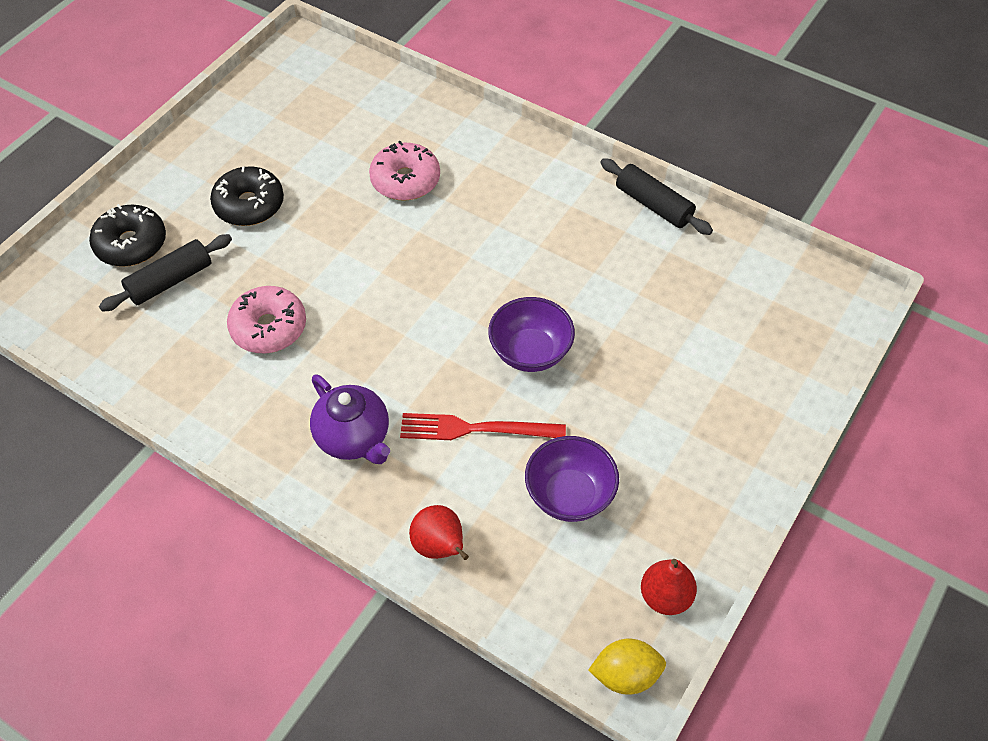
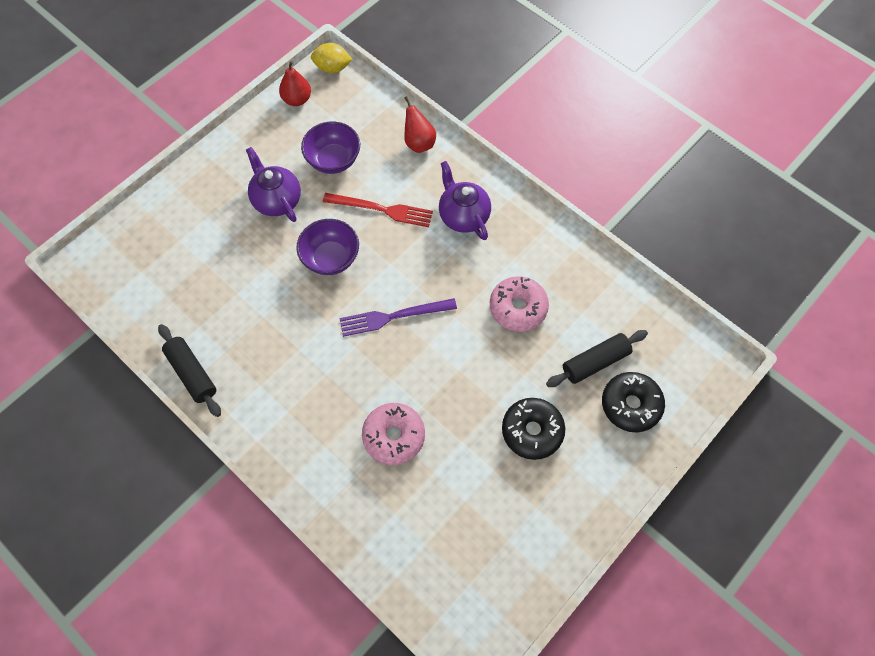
camera: 170 degrees left, 10 degrees up
(430, 295) = (393, 317): none -> purple fork
(633, 419) = (277, 200): none -> purple teapot

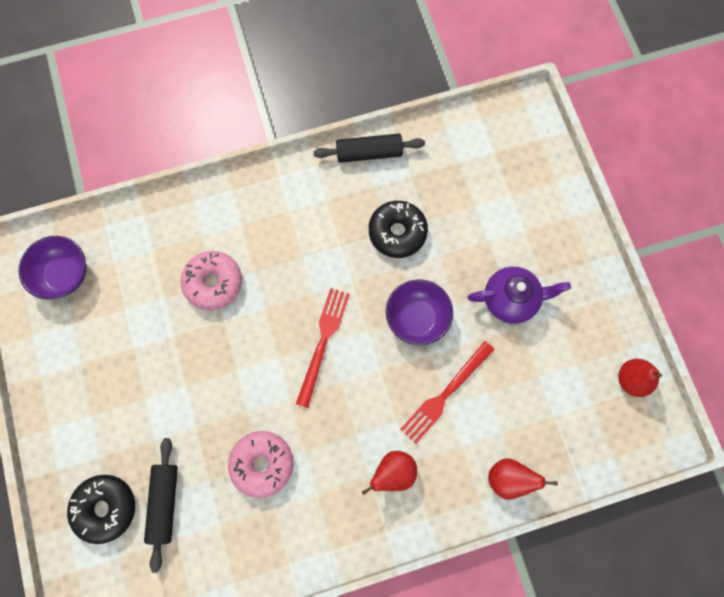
camera: 120 degrees right, 10 degrees up
(332, 68) = (659, 439): yellow lemon -> none
(333, 160) = (531, 377): purple bowl -> purple bowl (65, 274)
(393, 317) = (323, 342): purple fork -> red fork
(463, 216) = (393, 472): purple teapot -> red pear
(532, 431) = (142, 401): black donut -> black donut (397, 232)

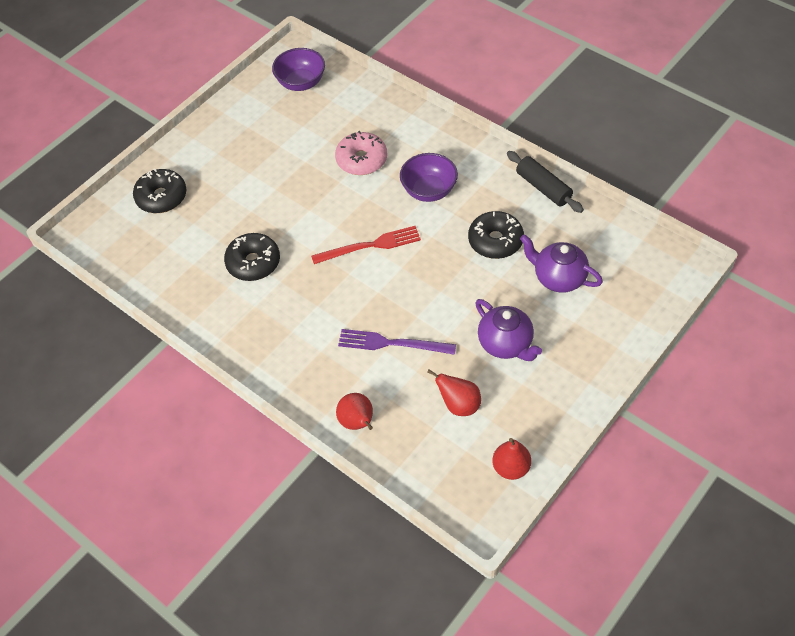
camera: 60 degrees right, 20 degrees down
(165, 502) = (187, 225): black rolling pin -> none
(262, 463) = (253, 263): pink donut -> black donut
(393, 472) = (305, 344): red pear -> red pear (459, 405)
(417, 317) = (437, 291): purple bowl -> purple bowl (429, 190)
(445, 394) = (392, 343): red fork -> purple fork
(473, 210) = (558, 278): none -> purple teapot

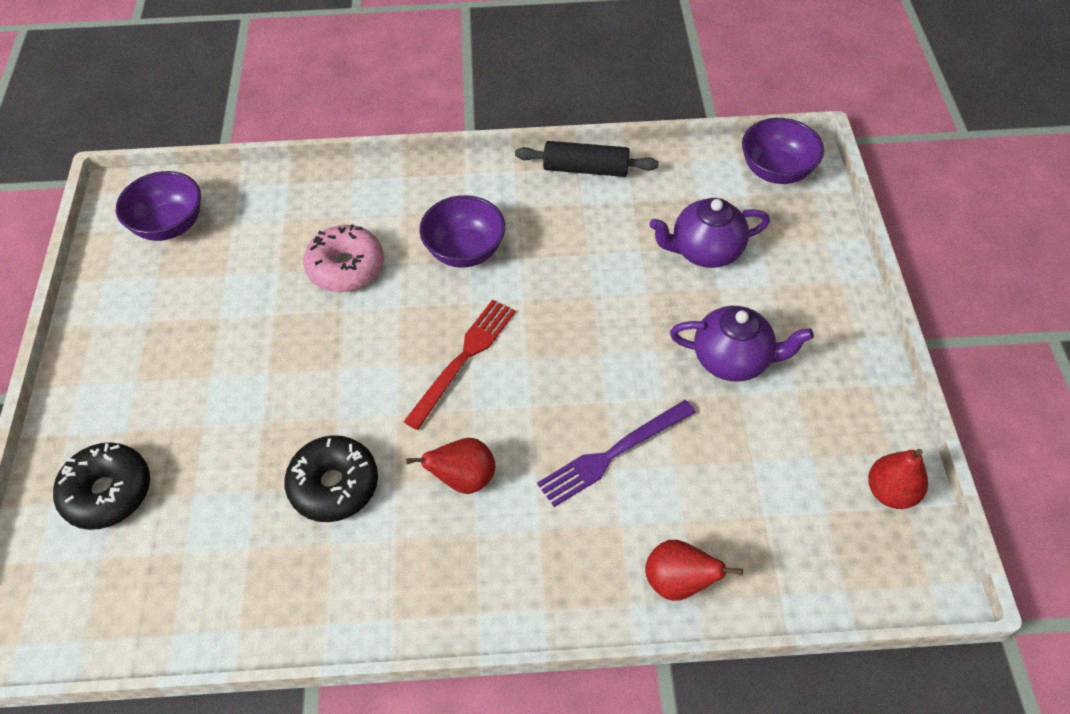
camera: 45 degrees left, 0 degrees up
(459, 405) = (762, 466): red pear -> red pear (463, 479)
(495, 241) = (598, 257): black donut -> none
(656, 261) = (776, 171): none -> purple bowl

